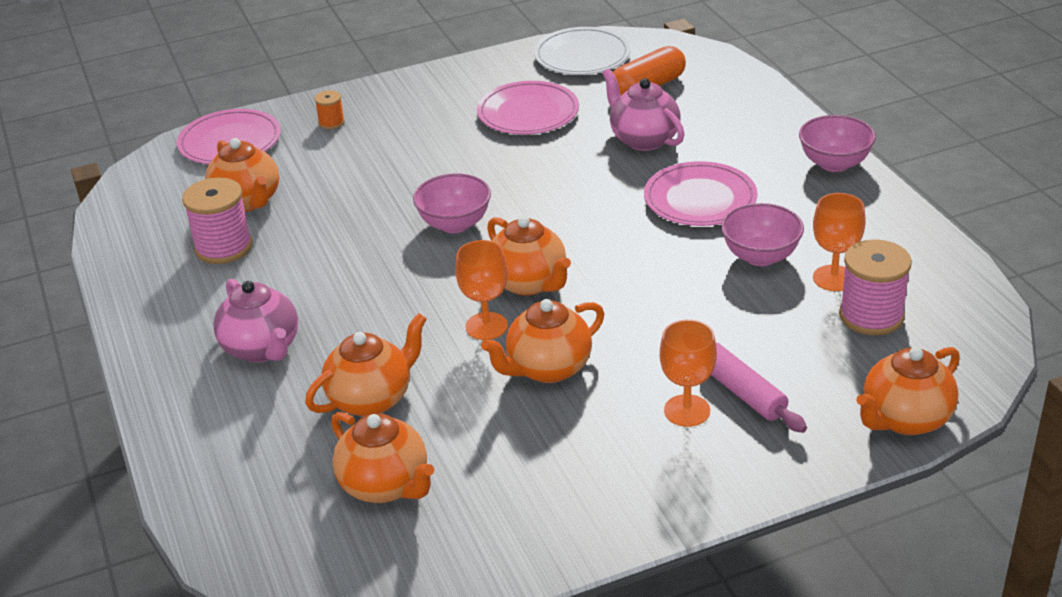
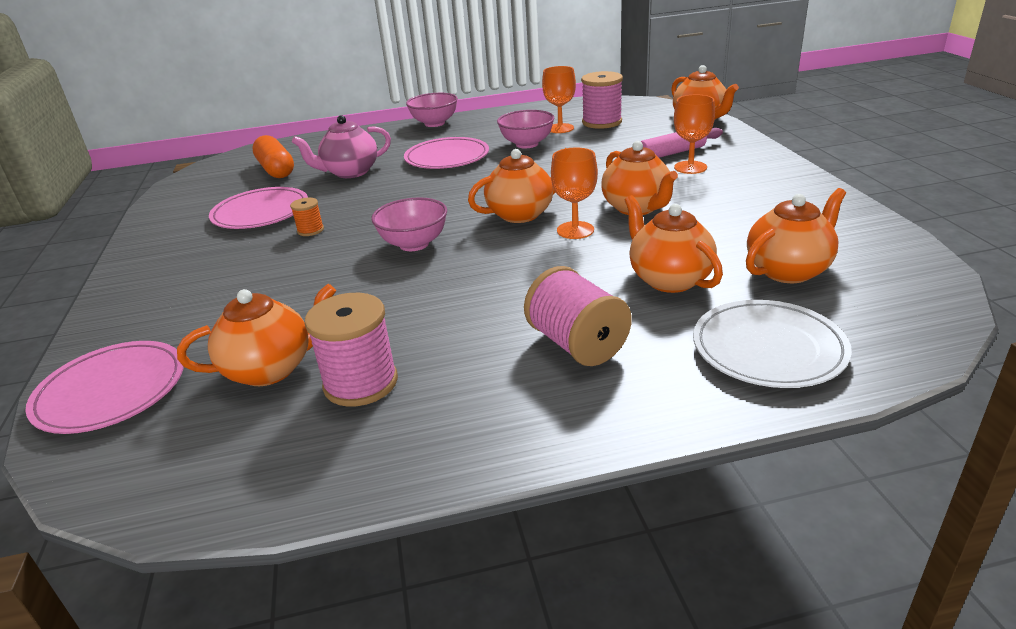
camera: 80 degrees left, 5 degrees down
(262, 349) = (577, 344): pink teapot -> pink spool
(331, 122) = (154, 315): orange spool -> orange spool (310, 230)
(582, 56) = (194, 191): white plate -> white plate (768, 348)

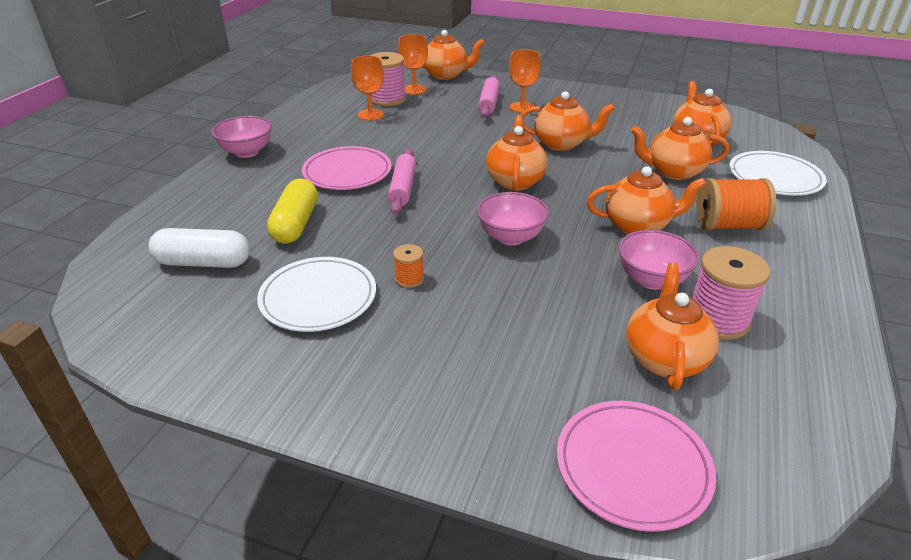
camera: 60 degrees left, 5 degrees up
(261, 213) = (318, 298): pink plate -> white plate
(276, 170) = (203, 263): orange capsule -> white capsule
(350, 172) = (295, 224): pink teapot -> yellow capsule
(447, 181) = (403, 188): none -> pink rolling pin
(507, 293) = (637, 226): none -> orange teapot
(527, 144) = (380, 136): pink bowl -> pink bowl (651, 280)
(575, 230) = (569, 173): orange goblet -> orange goblet (414, 89)
(577, 344) = (728, 225): pink spool -> orange spool

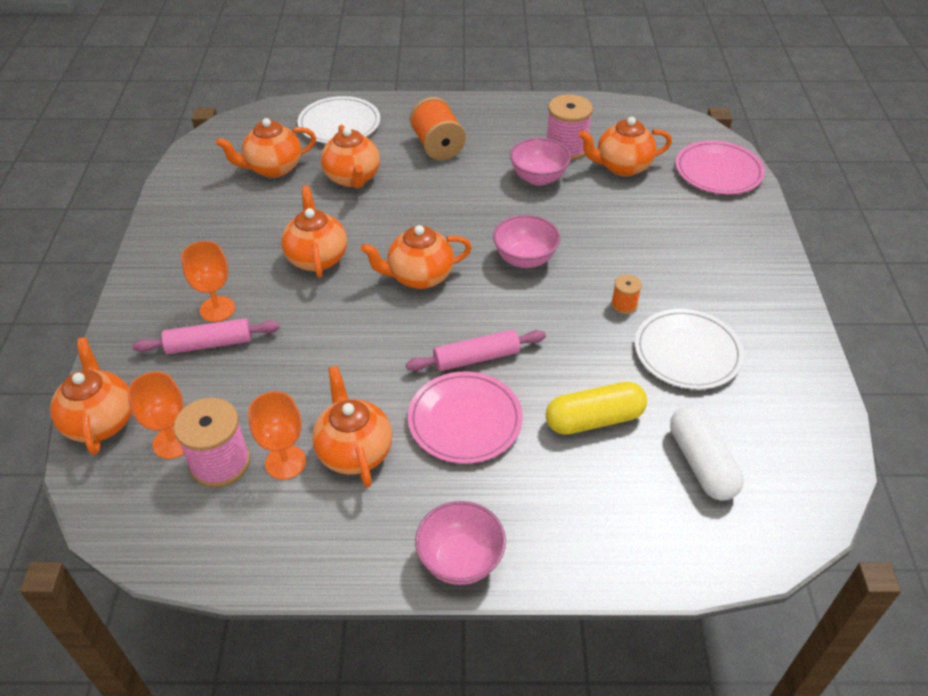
camera: 110 degrees left, 10 degrees up
(637, 226) = (464, 191): orange teapot -> orange teapot (354, 451)

